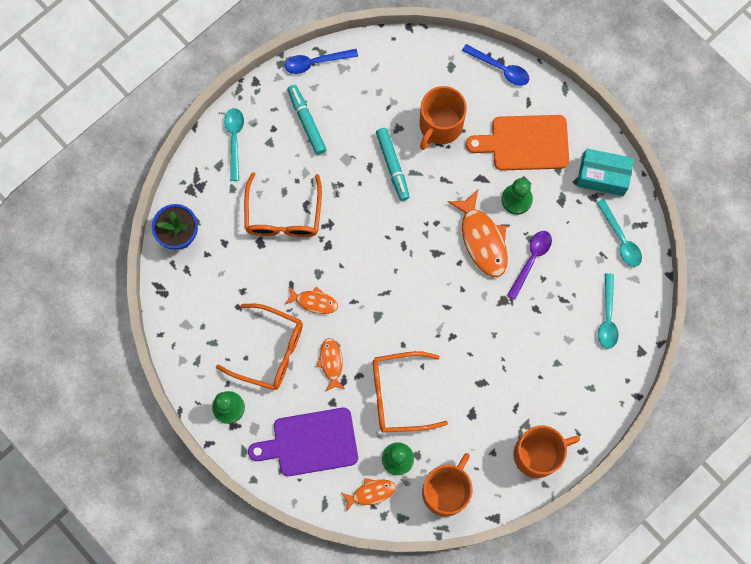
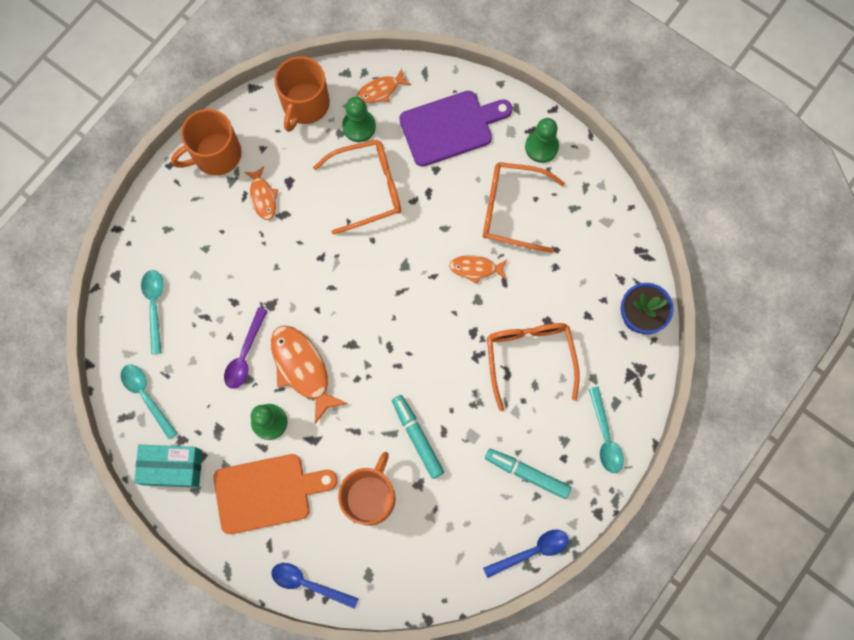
camera: 170 degrees right, 0 degrees up
(306, 122) = (527, 473): turquoise marker -> turquoise marker turned 150 degrees clockwise
(331, 363) = (445, 208): orange fish -> orange fish (263, 197)

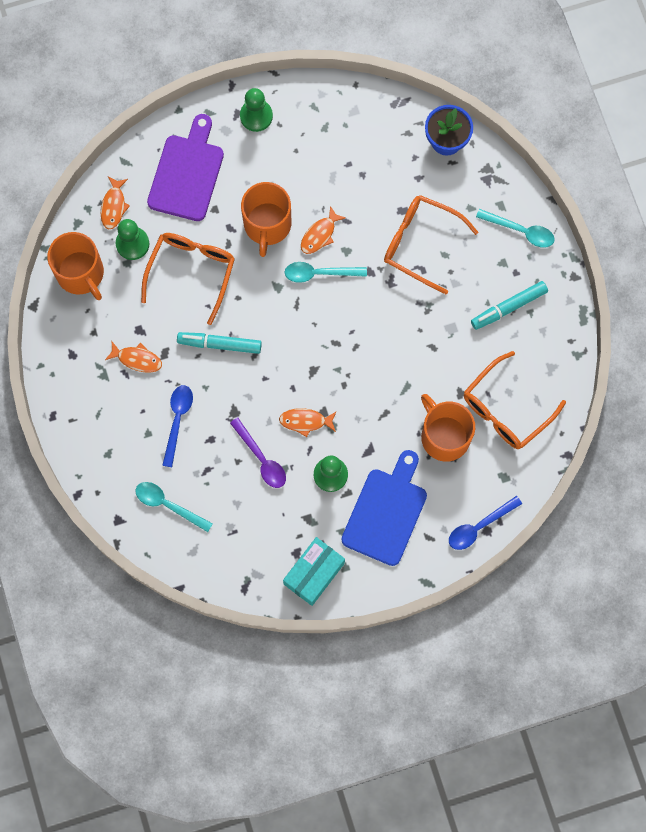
camera: 55 degrees left, 0 degrees up
(146, 396) = (240, 558): turquoise spoon -> turquoise spoon (319, 273)
(216, 154) = (71, 373): orange mug -> orange mug (267, 225)
(267, 492) = (386, 512): orange cutting board -> blue cutting board
(302, 369) = (305, 421): orange fish -> orange fish, size x0.57
(417, 437) = (423, 369): turquoise marker -> turquoise marker (220, 344)
(511, 209) = (291, 175): orange glasses -> orange glasses (505, 410)
(532, 551) = (569, 344): blue spoon -> blue spoon (177, 420)

